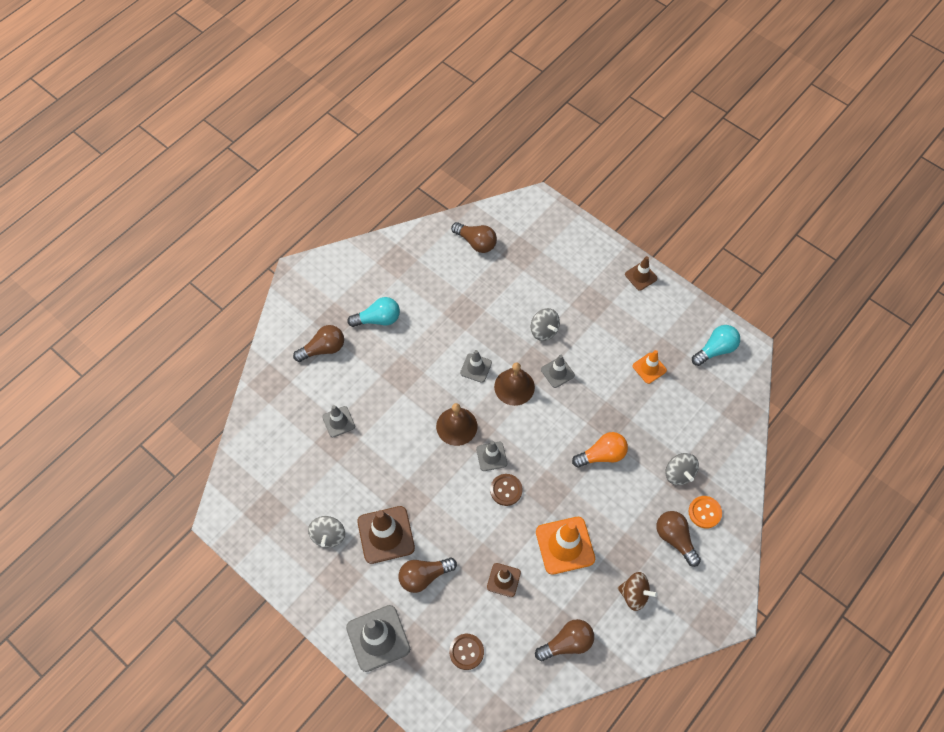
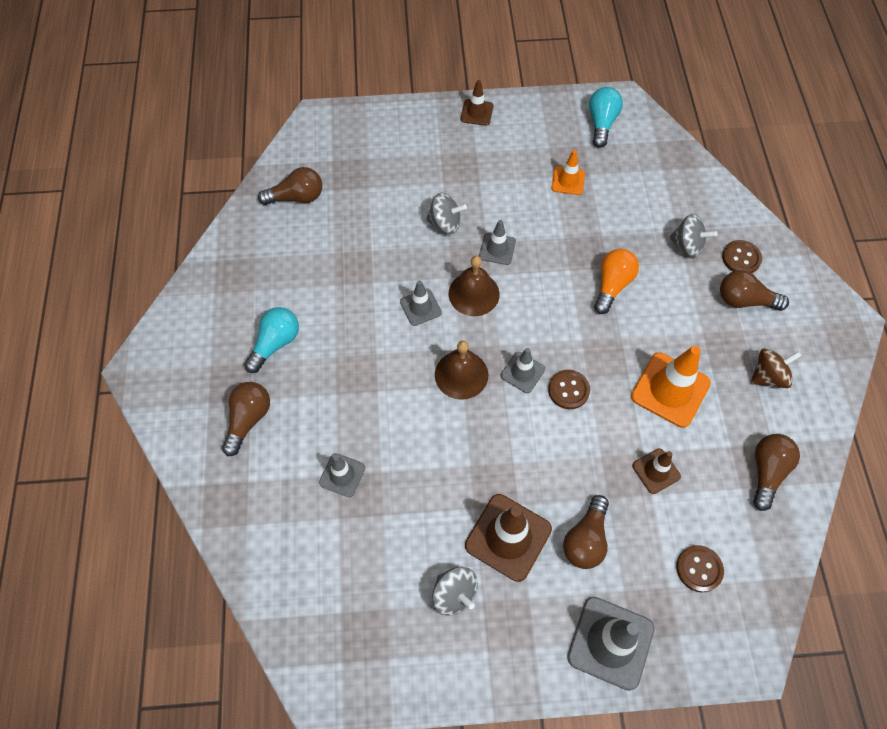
camera: 45 degrees left, 0 degrees up
(704, 512) = (741, 258): orange button -> brown button

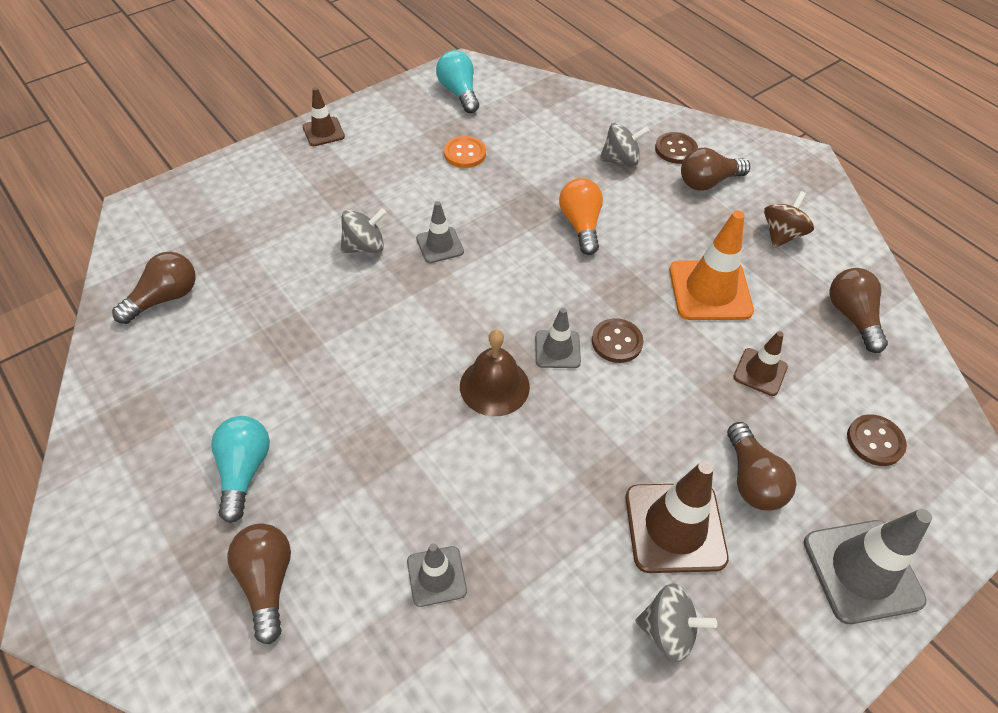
camera: 35 degrees left, 10 degrees down
(420, 307) = (398, 341): grey traffic cone -> none
(474, 293) = (447, 299): brown bell -> none
(568, 181) = (465, 153): orange traffic cone -> orange button

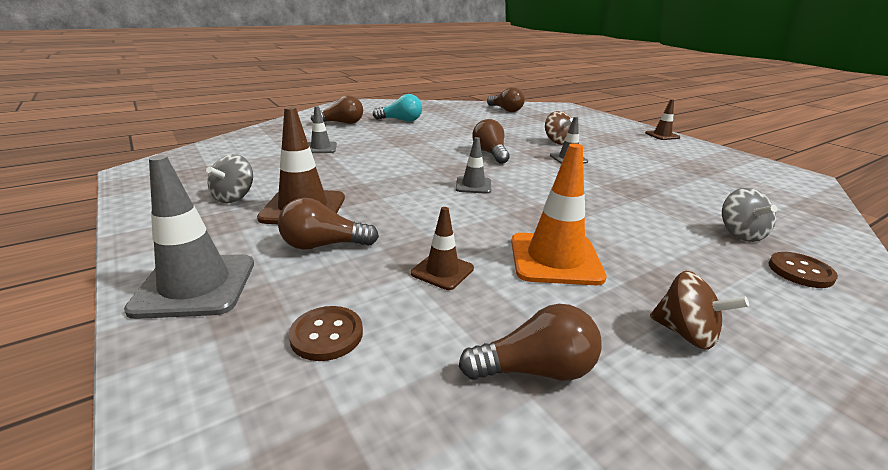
camera: 95 degrees right, 25 degrees down
(365, 246) = (558, 142): grey spinning top -> brown spinning top
(459, 93) = (761, 172): turquoise light bulb -> none
(465, 153) = (679, 170): orange button -> none
(494, 386) = (442, 166): brown bell -> none
(581, 225) = (620, 205): orange light bulb -> none
(617, 342) = (481, 206): brown button -> none
(708, 182) = (754, 287): brown light bulb -> brown light bulb (490, 153)

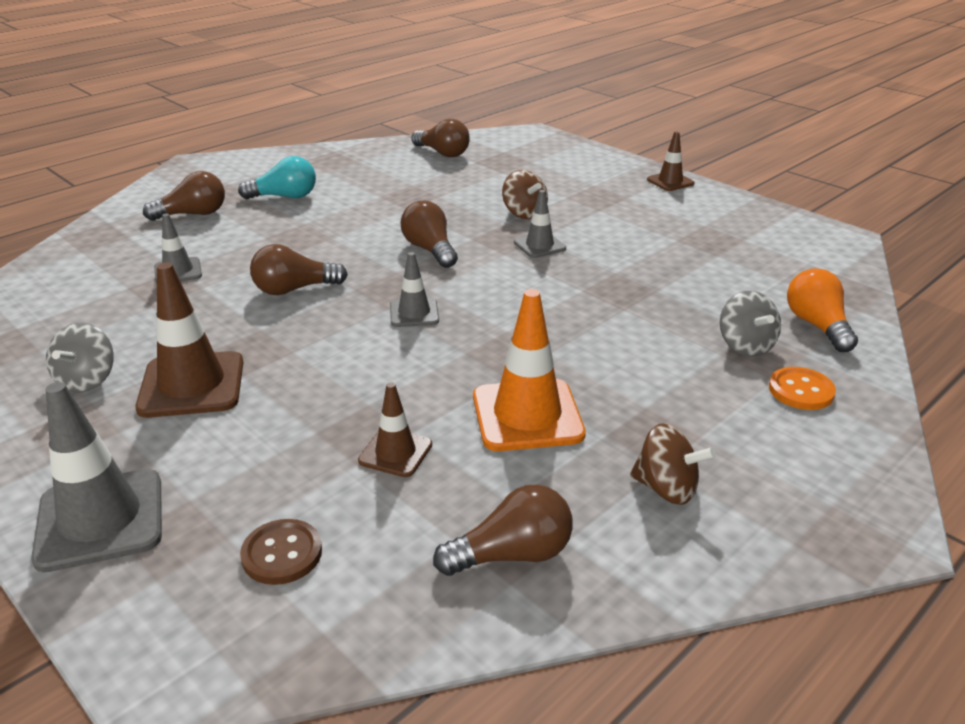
camera: 10 degrees left, 5 degrees up
(323, 245) = (239, 439): brown light bulb -> brown light bulb (294, 289)
(800, 271) = (801, 390): brown button -> orange button
(801, 227) = (817, 326): none -> orange light bulb

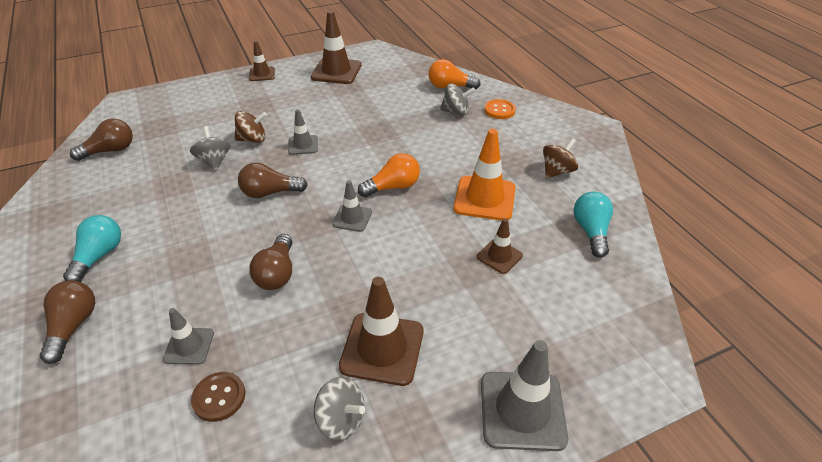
camera: 70 degrees left, 10 degrees up
(282, 554) = (573, 319): brown button -> brown button (219, 397)
(465, 204) = (214, 161): none -> grey spinning top
(499, 329) = (393, 187): none -> orange light bulb
(512, 554) = (591, 231): brown light bulb -> turquoise light bulb
(739, 225) = (336, 71): none -> brown traffic cone

